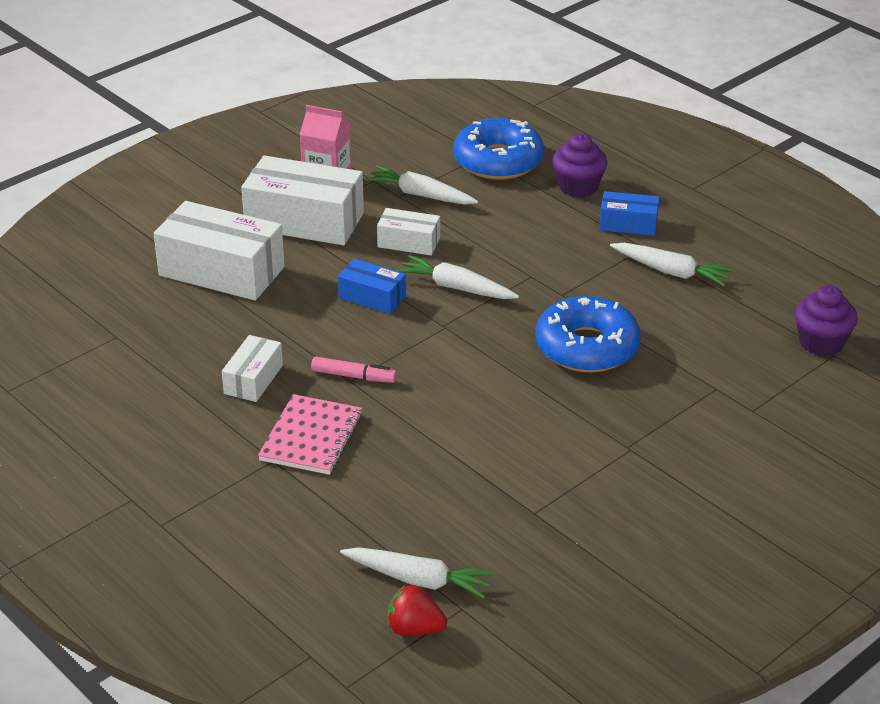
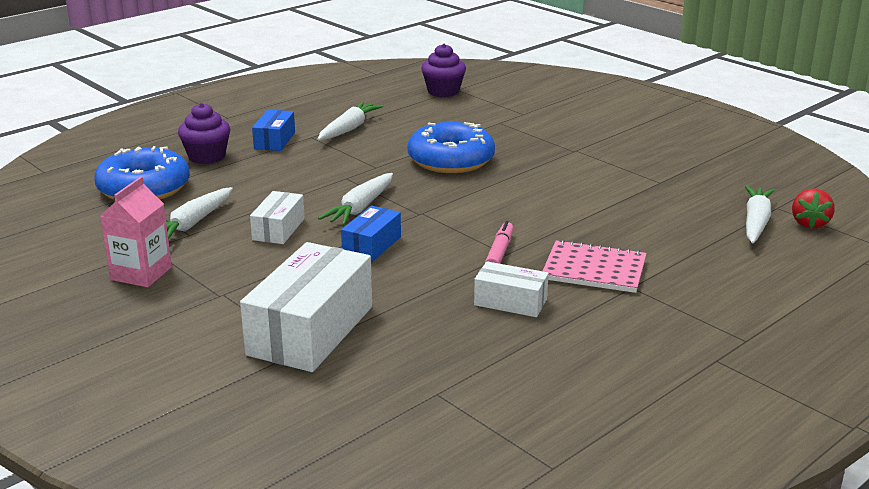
camera: 90 degrees left, 10 degrees down
(304, 221) = (220, 284): white box -> none

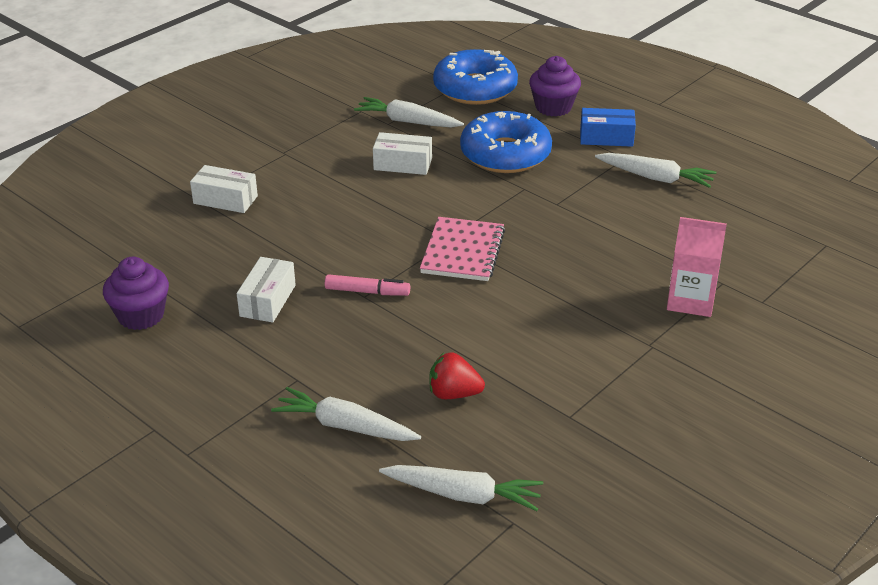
camera: 85 degrees right, 10 degrees up
(141, 273) = (318, 114): pink carton -> pink carton (691, 300)
(311, 330) = (225, 200): white box -> white box, size x0.53
(360, 207) = (455, 203): white carrot -> white carrot (345, 426)
(372, 245) = (375, 216): blue box -> none
(443, 91) = (811, 234): purple cupcake -> purple cupcake (141, 316)
(451, 160) = (590, 251): blue donut -> blue donut (505, 154)
(594, 270) = (332, 354): pink notebook -> pink notebook (462, 251)
(809, 223) = (467, 548): red strawberry -> red strawberry (454, 394)

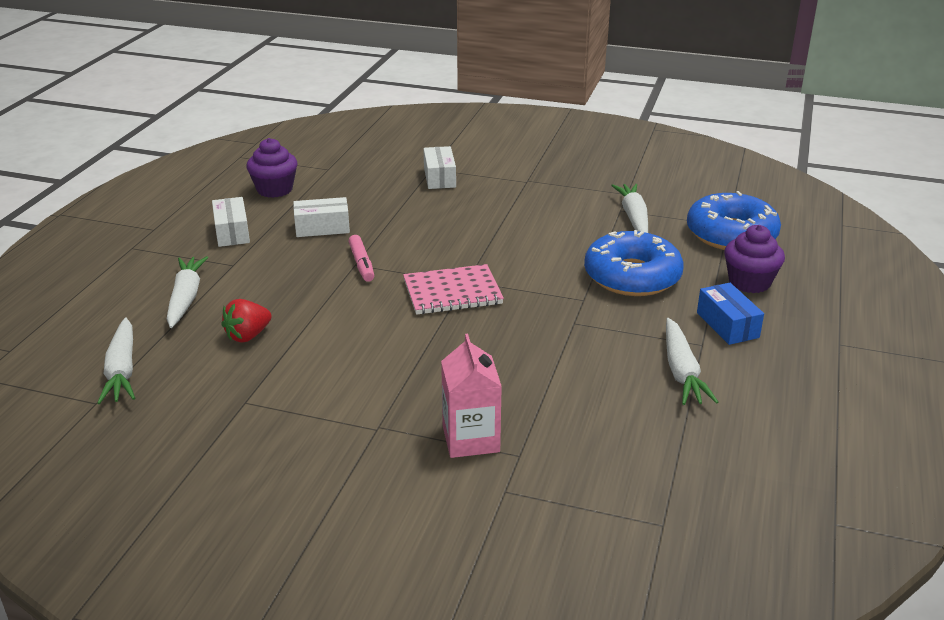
camera: 65 degrees right, 5 degrees down
(403, 164) = (562, 232): white box -> white box (232, 232)
(454, 394) = (248, 336): red strawberry -> red strawberry turned 120 degrees counterclockwise

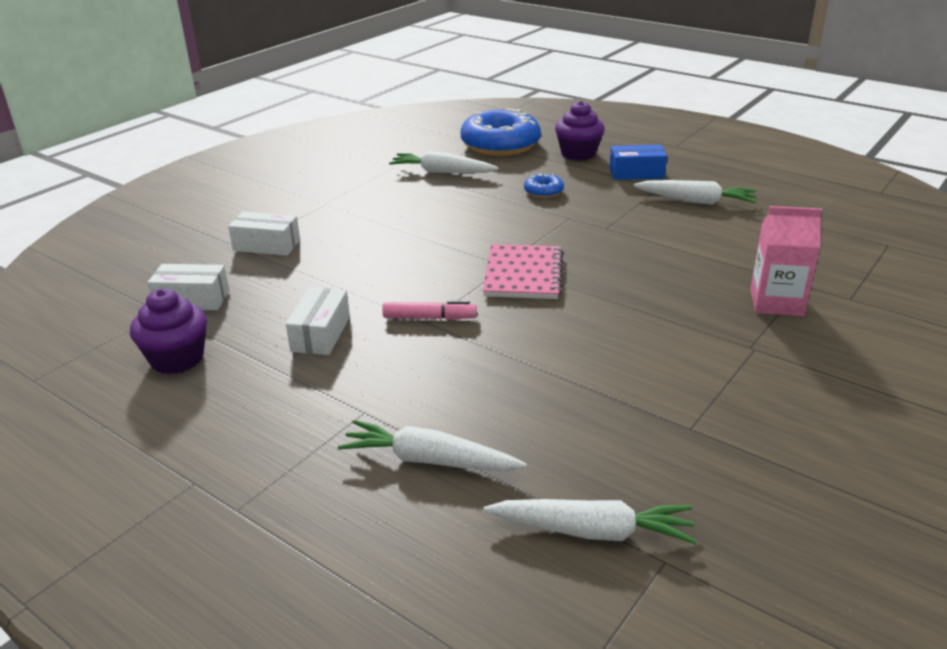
camera: 70 degrees left, 0 degrees up
(232, 232) = (271, 406): white box -> white box (192, 300)
(248, 336) = (550, 414): red strawberry -> none
(632, 276) = (543, 191): blue donut -> blue donut, size x0.45

